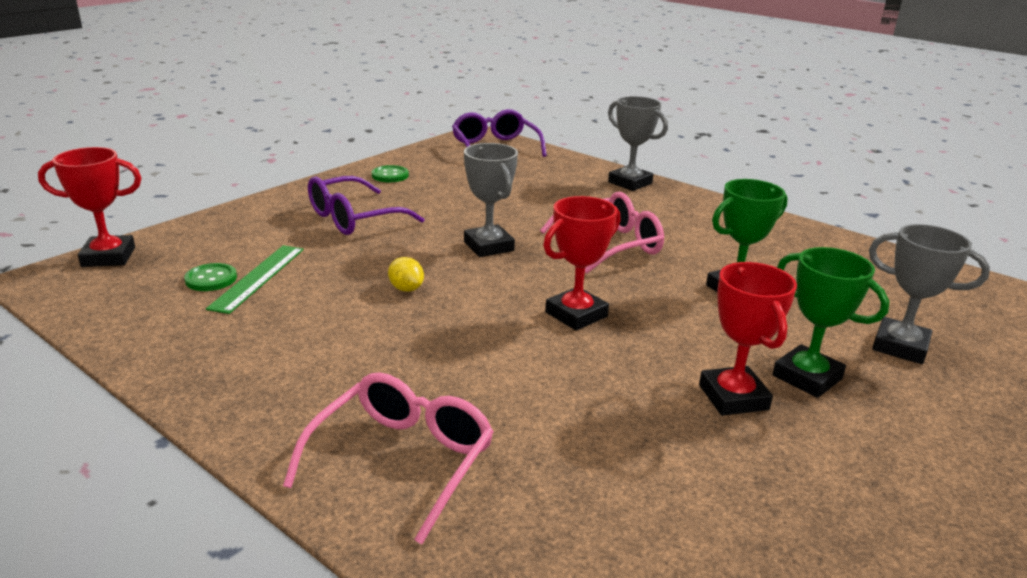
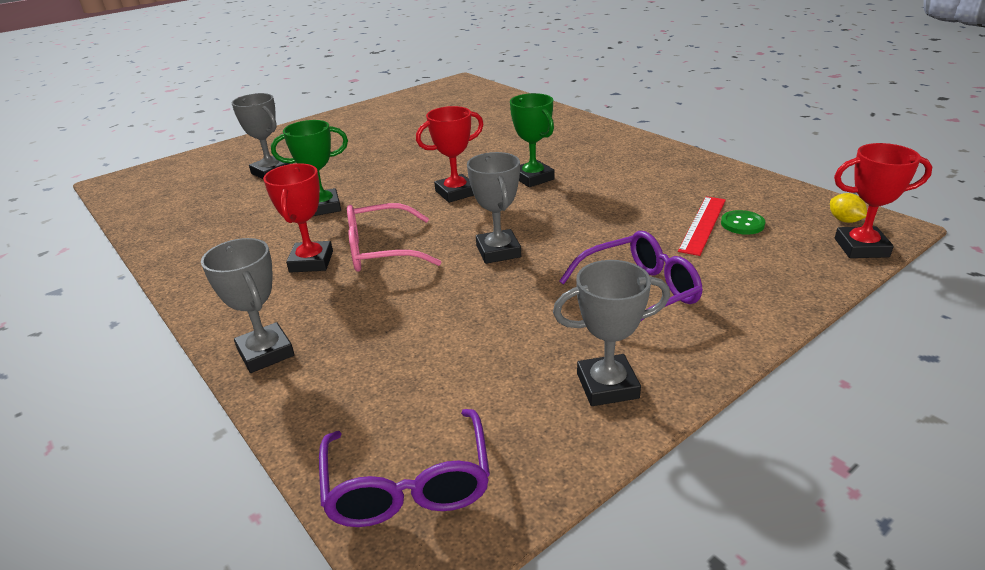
camera: 165 degrees left, 5 degrees up
(258, 277) = (703, 224): green ruler -> red ruler
(390, 175) = (607, 386): green button -> grey trophy
(402, 461) = (576, 136): pink glasses -> none
(406, 289) = (576, 213): yellow lemon -> yellow lemon (844, 220)
(733, 397) = (400, 153): red trophy -> red trophy (311, 262)
(807, 377) = (349, 160): green trophy -> green trophy (533, 178)

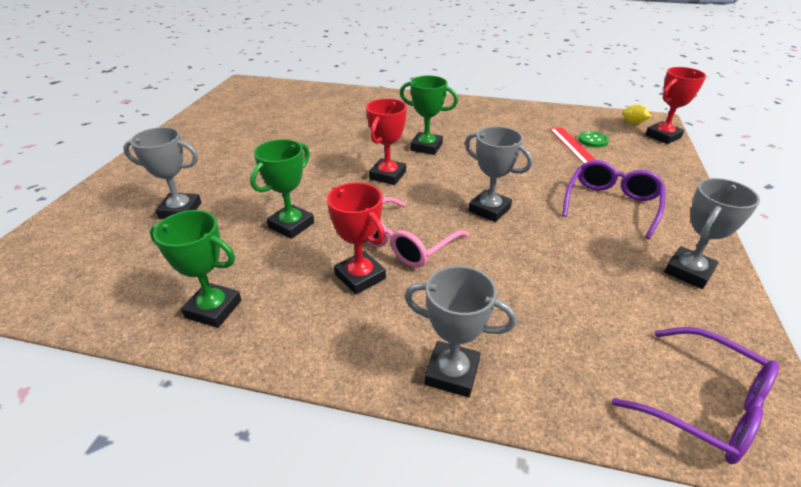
camera: 40 degrees left, 5 degrees up
(198, 244) = (213, 309): none -> green trophy

